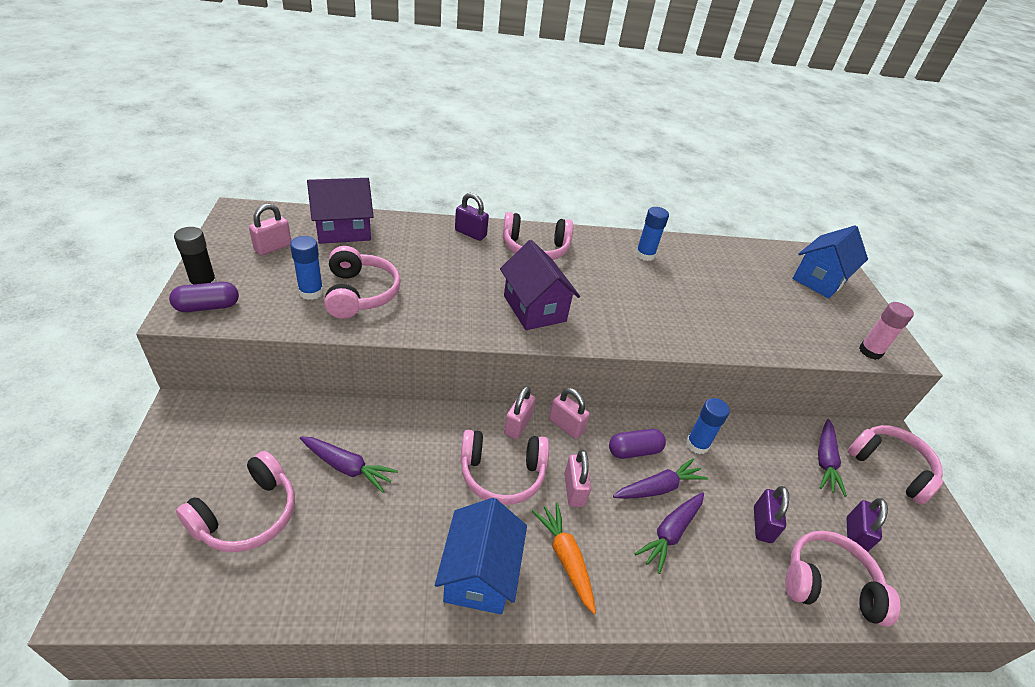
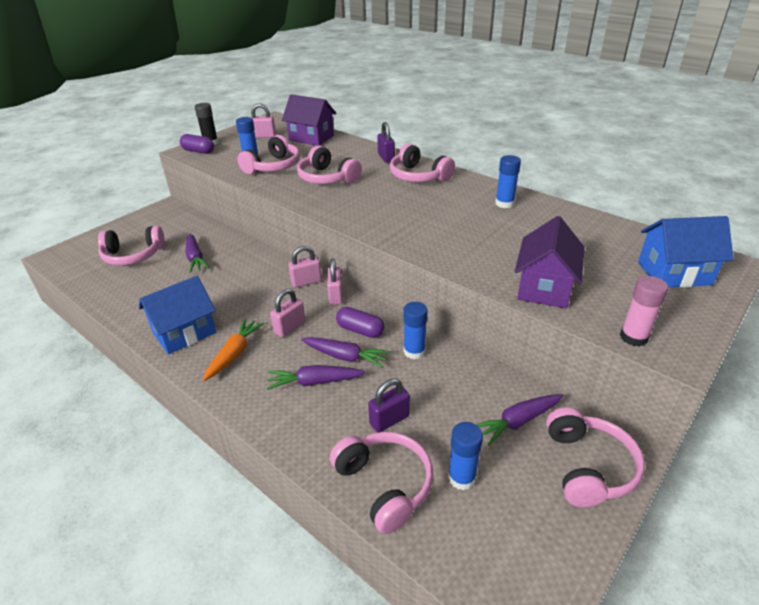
camera: 50 degrees right, 5 degrees down
(502, 474) = (262, 299): pink headphones -> pink headphones (327, 178)
(534, 308) = (362, 204): purple house -> purple house (544, 287)
(854, 535) = (462, 478): purple padlock -> blue glue stick

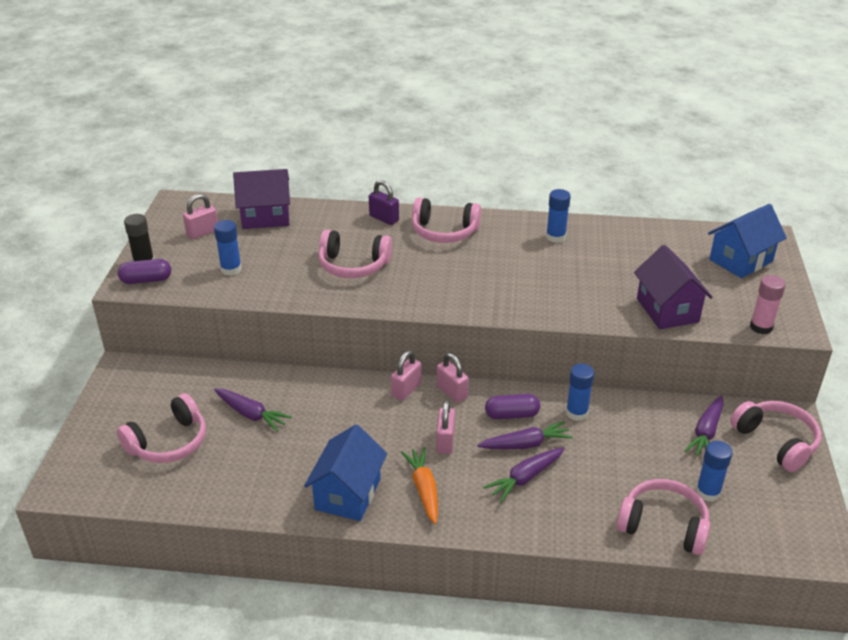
camera: 35 degrees left, 0 degrees up
(273, 167) = (272, 271): pink headphones -> none
(389, 420) = (617, 478): purple padlock -> none

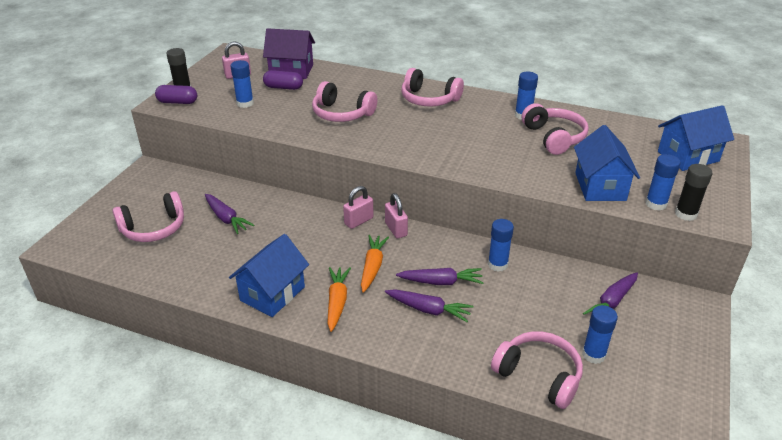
camera: 15 degrees right, 0 degrees up
(384, 218) = (384, 83): purple padlock -> none
(445, 441) = (372, 267): pink padlock -> orange carrot
(511, 415) = (439, 256): purple capsule -> purple capsule (283, 87)
(525, 478) = (428, 310): purple carrot -> purple carrot turned 135 degrees counterclockwise
(667, 310) = (600, 186): purple house -> blue house
(728, 321) = (656, 204): none -> blue glue stick
(761, 327) = (686, 214): pink glue stick -> black glue stick
(776, 442) = (678, 323): pink headphones -> pink headphones (554, 137)

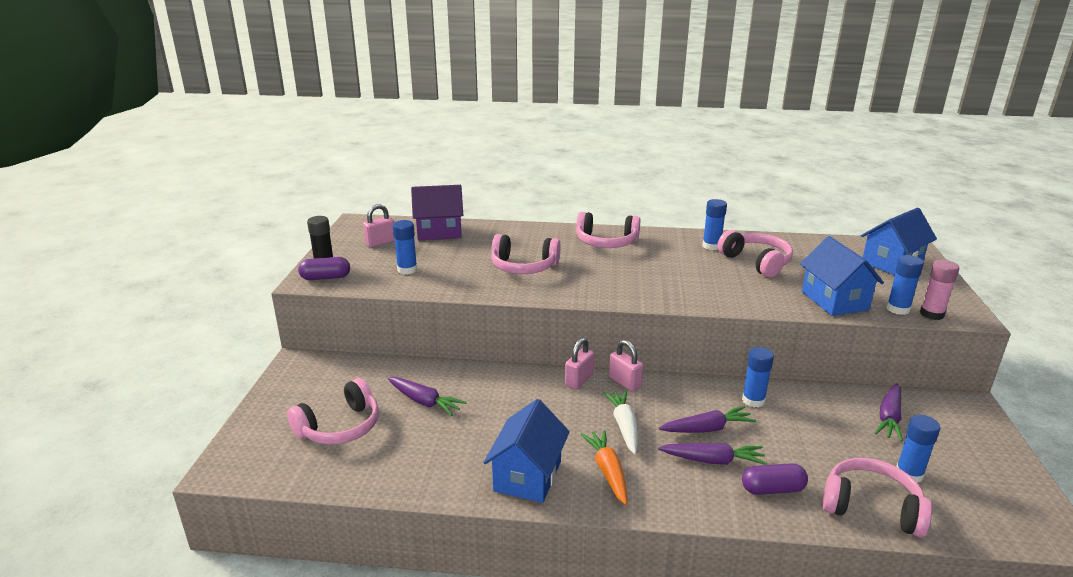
camera: 15 degrees left, 10 degrees down
(283, 87) = (441, 249): purple capsule -> purple capsule (772, 489)
(372, 267) = (624, 426): orange carrot -> white carrot
(686, 214) = (931, 314): black glue stick -> pink glue stick

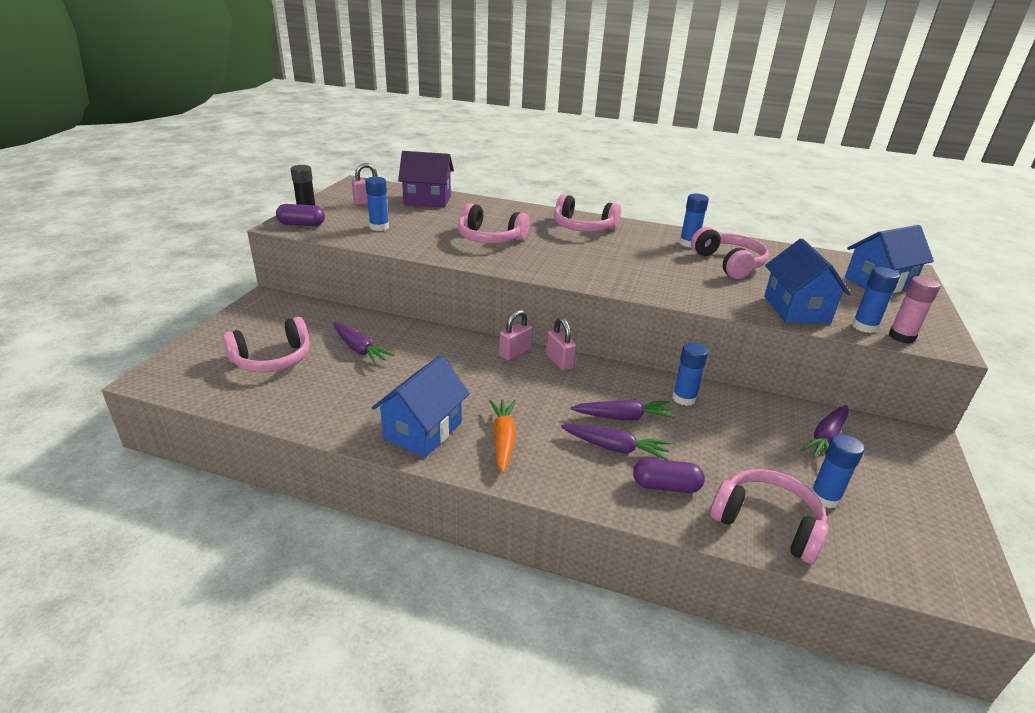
camera: 10 degrees right, 5 degrees up
(624, 426) = (539, 401): white carrot -> none

